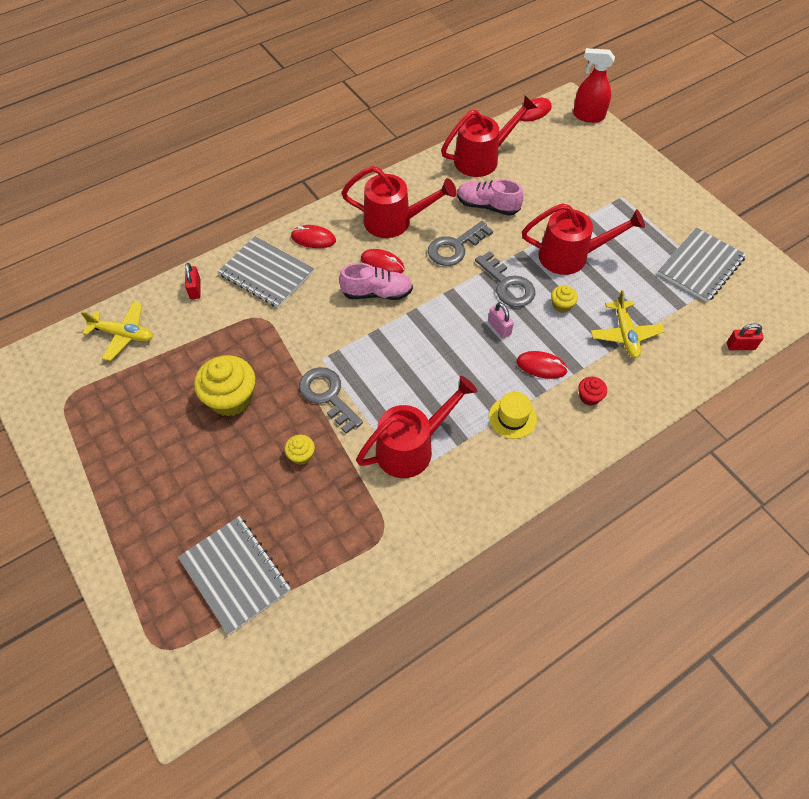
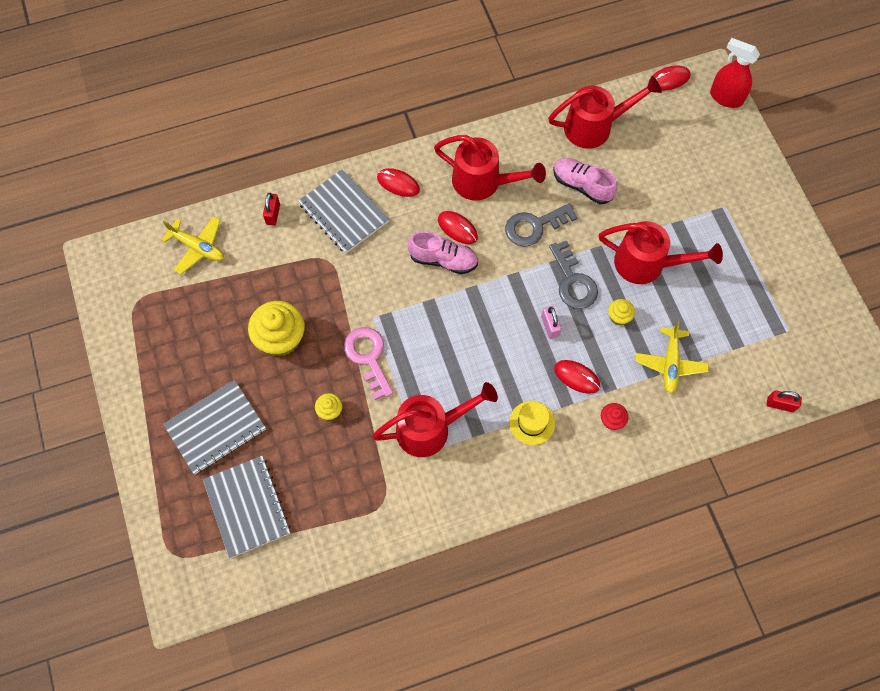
camera: 15 degrees right, 10 degrees up
(327, 395) = (368, 357): grey key -> pink key
(700, 266) = (775, 307): grey notebook -> grey notebook (215, 427)

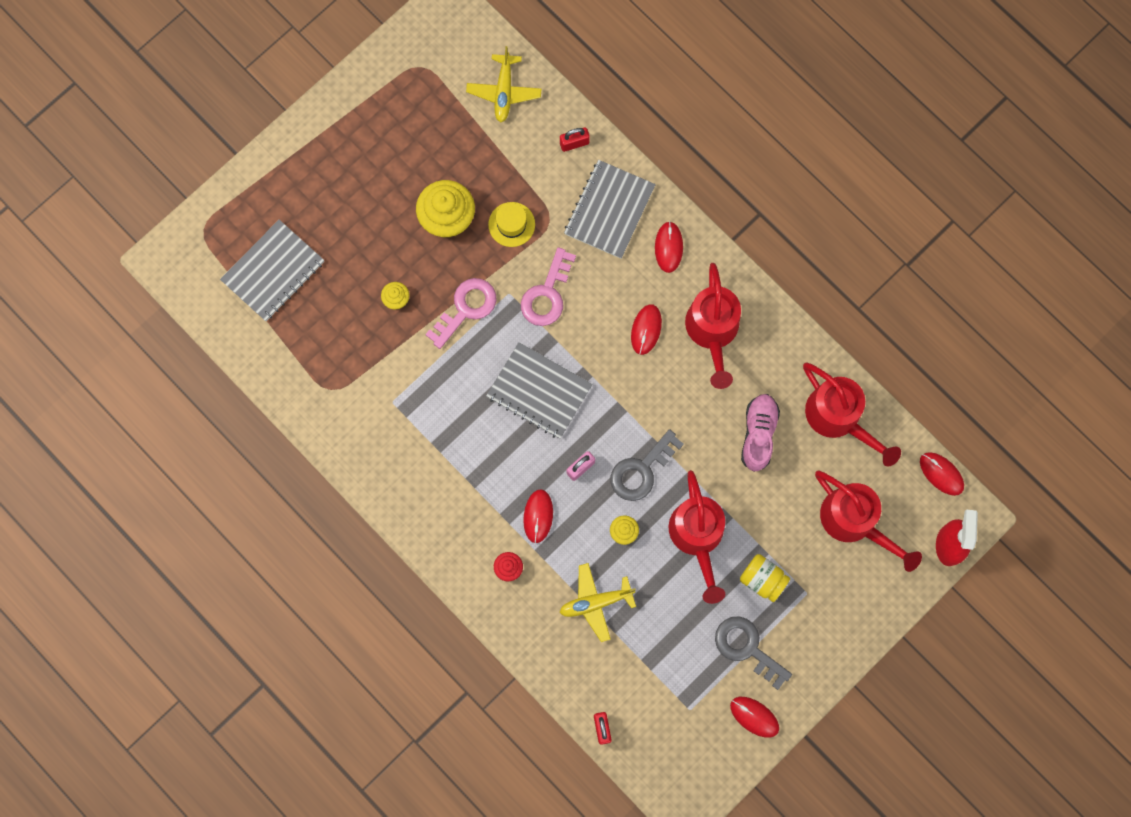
camera: 65 degrees right, 10 degrees up
(215, 427) = (333, 205): grey notebook -> grey notebook (539, 391)
(389, 289) = (547, 294): none -> pink key
(431, 428) = (421, 400): red watering can -> red watering can (854, 522)
(443, 260) = (604, 331): pink shoe -> none
(532, 423) = (471, 492): yellow hat -> yellow hat (511, 224)
(534, 226) = (686, 405): grey key -> grey key (747, 648)
(701, 232) = (762, 579): none -> yellow jar
(811, 285) = (754, 717): none -> red mouse

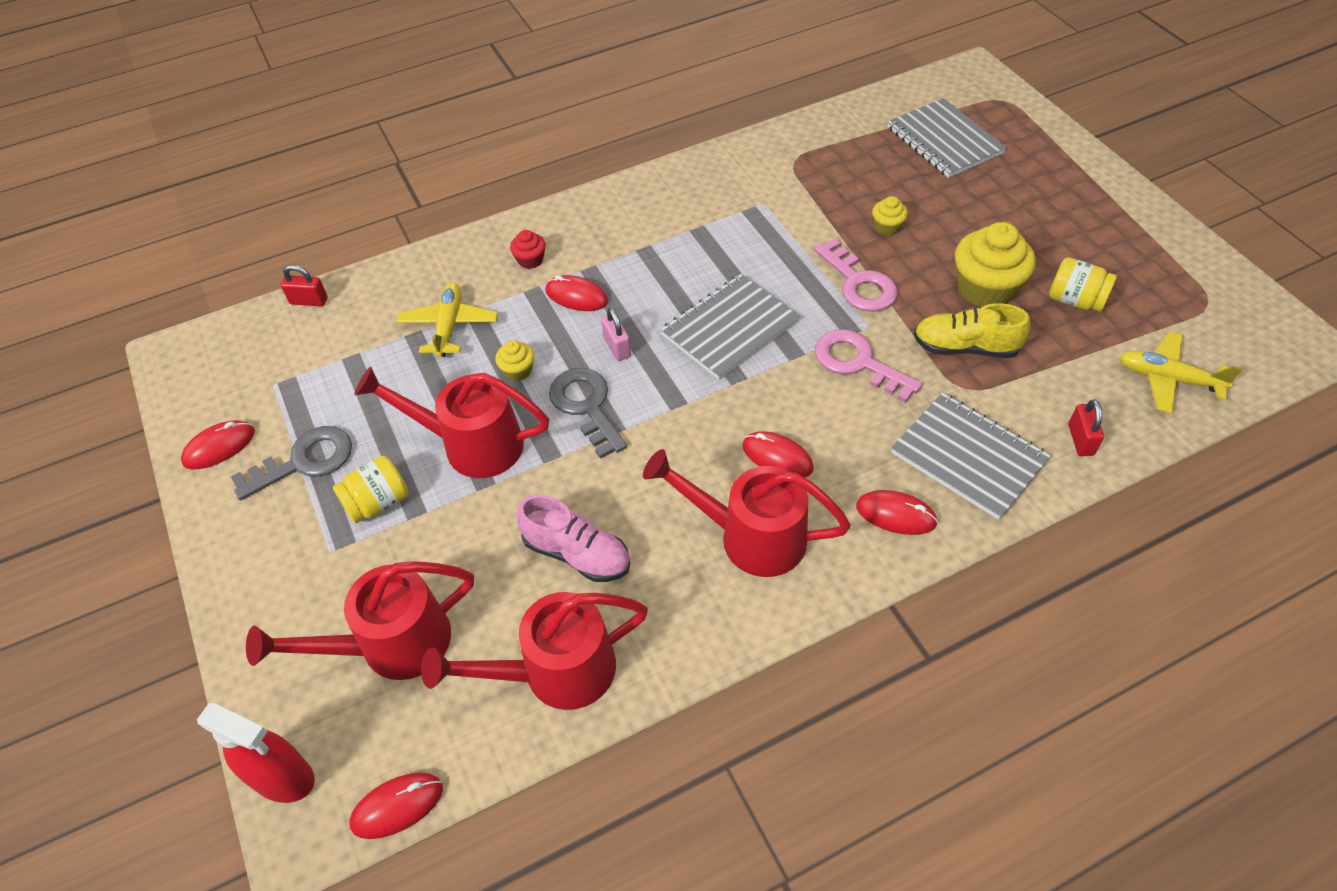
camera: 110 degrees right, 25 degrees down
(442, 155) = (1075, 300): none -> yellow jar
(511, 224) = (965, 347): yellow hat -> yellow shoe

